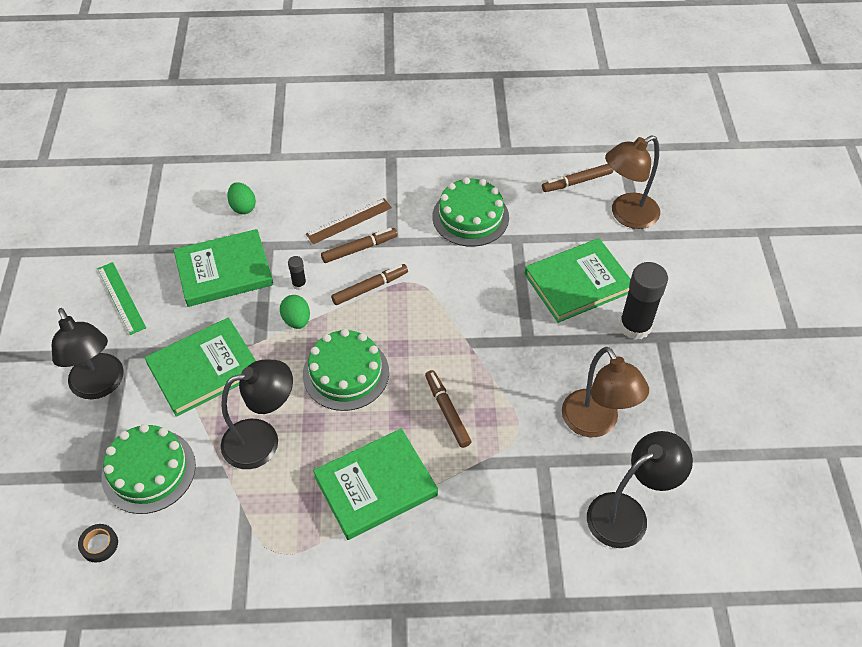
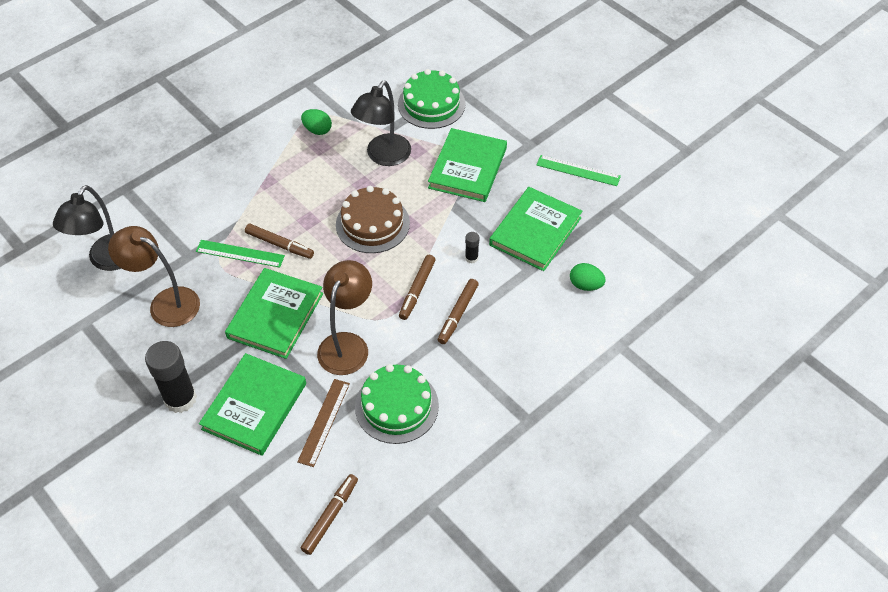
camera: 140 degrees right, 0 degrees up
(99, 544) = (414, 63): black tape -> none
(100, 386) = (517, 121): black lamp -> none
(296, 320) = (444, 233): green egg -> green egg (317, 130)
(346, 373) = (372, 224): green cake -> brown cake
(349, 221) = (492, 331): brown ruler -> brown ruler (324, 422)
(376, 486) = (287, 177): green book -> green book (275, 315)
(491, 428) = (240, 254): none -> green ruler
(626, 215) = (256, 510): brown lamp -> brown lamp (347, 344)

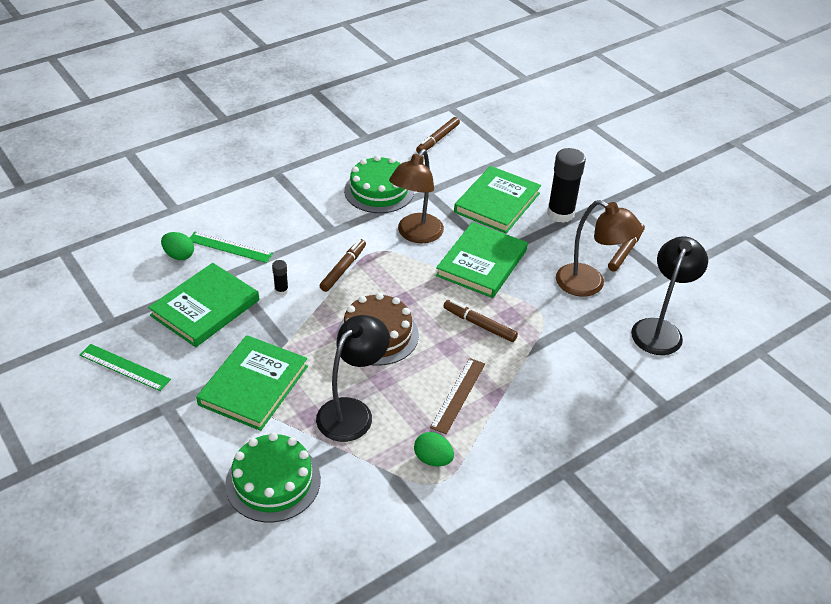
camera: 175 degrees left, 10 degrees down
(240, 254) = (521, 320): green ruler -> green ruler (230, 247)
(324, 422) = (439, 187): brown ruler -> brown ruler (458, 395)
(458, 314) = (310, 246): brown marker -> brown marker (625, 251)

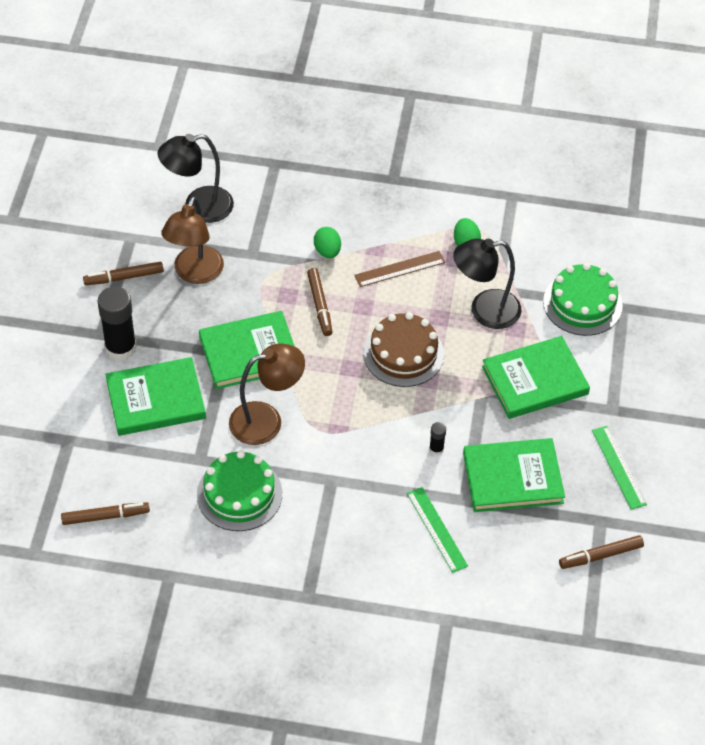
camera: 135 degrees left, 10 degrees up
(179, 255) = (489, 553): green egg -> green egg (327, 251)
(343, 269) = (365, 432): brown marker -> brown marker (600, 555)
(589, 284) = (195, 273): brown lamp -> brown lamp turned 150 degrees counterclockwise

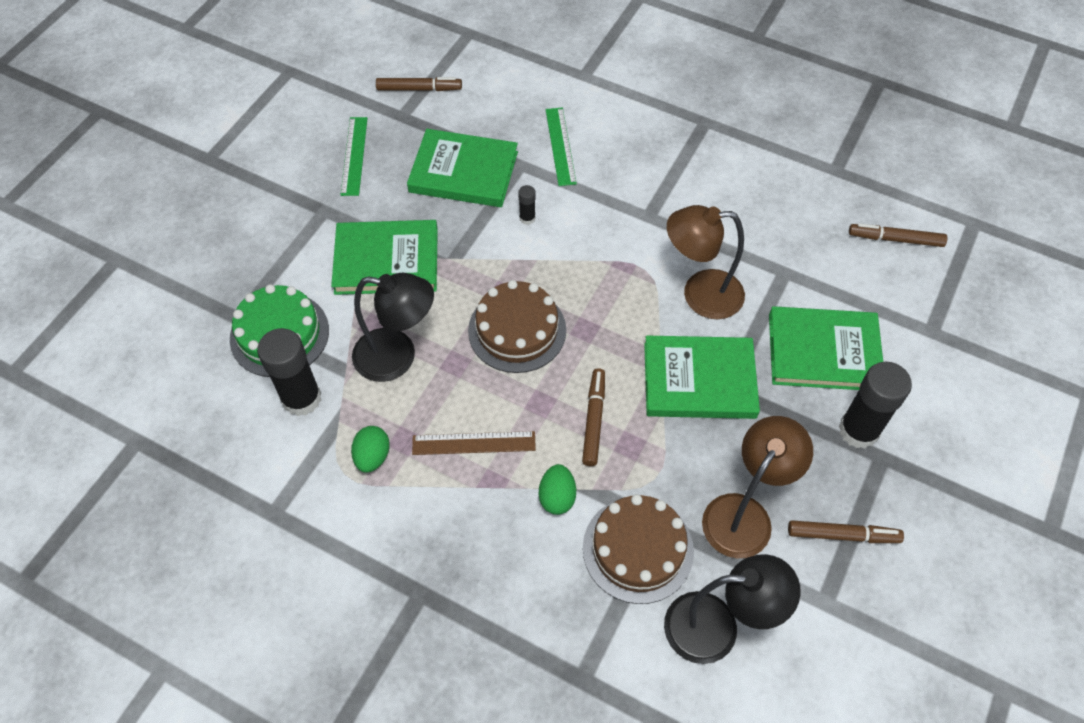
camera: 160 degrees left, 5 degrees up
(239, 494) = (749, 226): green cake -> none
(262, 235) = (638, 549): none -> brown cake
(537, 266) = (301, 398): none -> black glue stick

